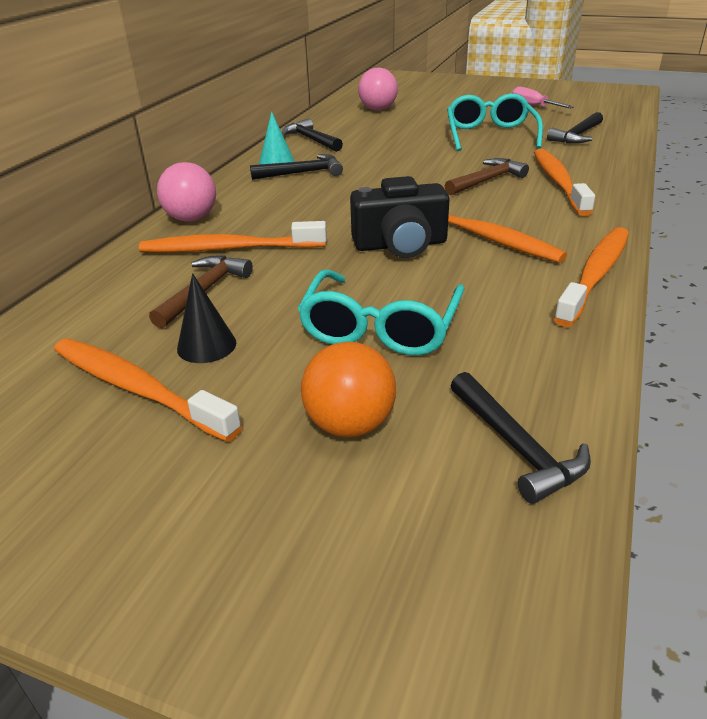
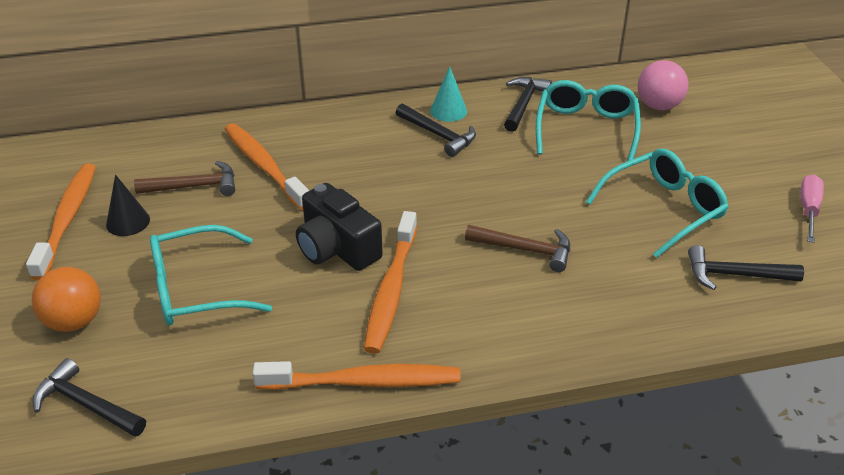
camera: 55 degrees right, 5 degrees up
(191, 219) = (300, 124): pink ball -> none
(371, 131) = (586, 129): none -> turquoise glasses
(516, 446) = (86, 405): black hammer -> black hammer turned 90 degrees clockwise
(558, 182) = (568, 300): orange toothbrush -> none

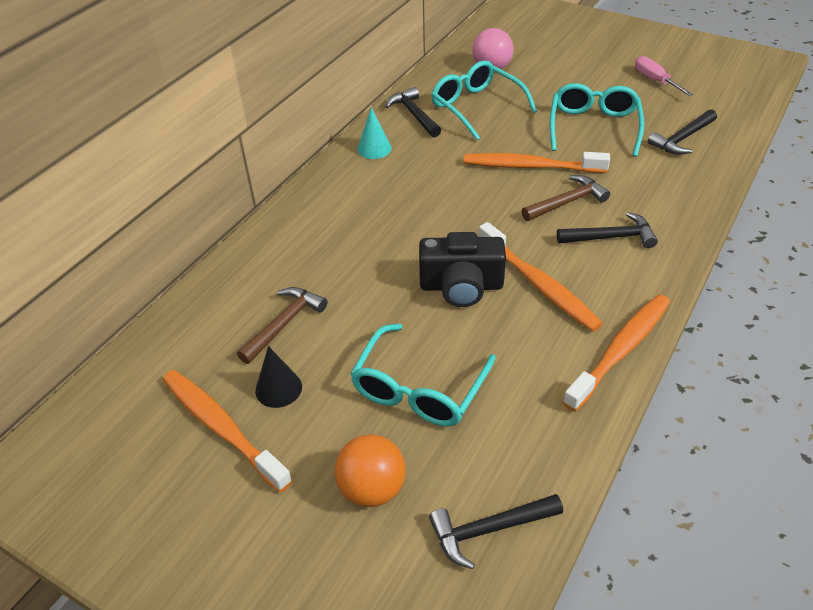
camera: 45 degrees left, 5 degrees up
(264, 166) = (312, 271): orange toothbrush -> orange toothbrush (530, 166)
(438, 135) = (395, 168): black hammer -> black hammer (611, 237)

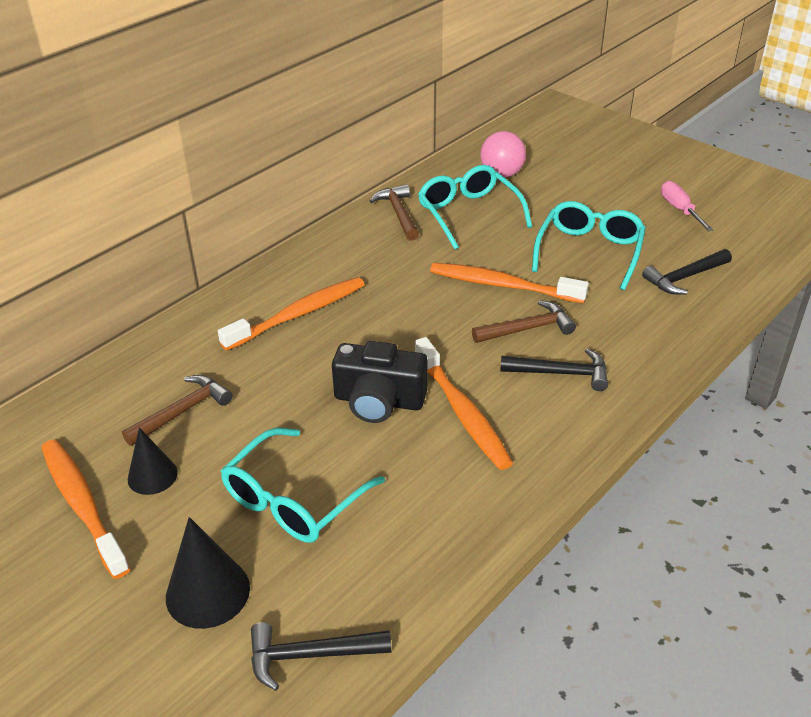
camera: 10 degrees right, 5 degrees down
(372, 489) = (208, 592): orange ball -> black cone
(374, 148) = (342, 244): turquoise cone -> none
(414, 114) = (398, 214): black hammer -> brown hammer
(620, 350) = (523, 495): orange toothbrush -> orange toothbrush (298, 314)

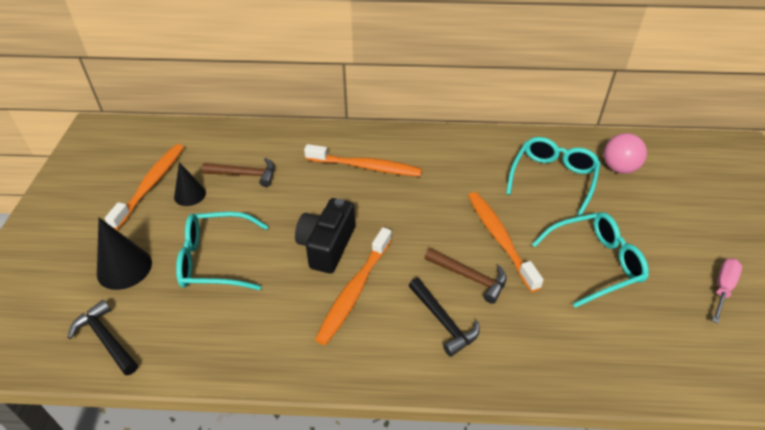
camera: 50 degrees right, 5 degrees up
(379, 401) = (327, 246): black camera -> black camera turned 45 degrees clockwise
(398, 214) = (509, 148): brown hammer -> none
(684, 277) = (639, 338): black hammer -> none

